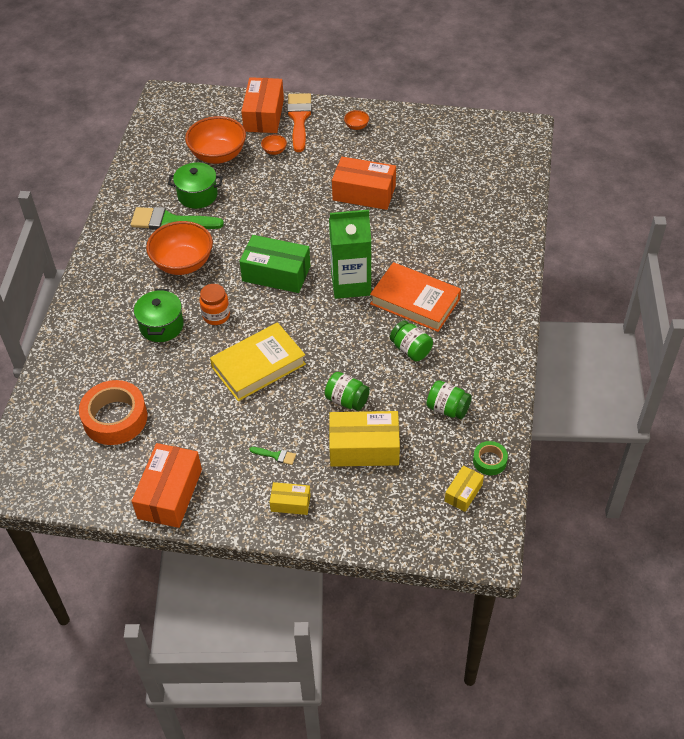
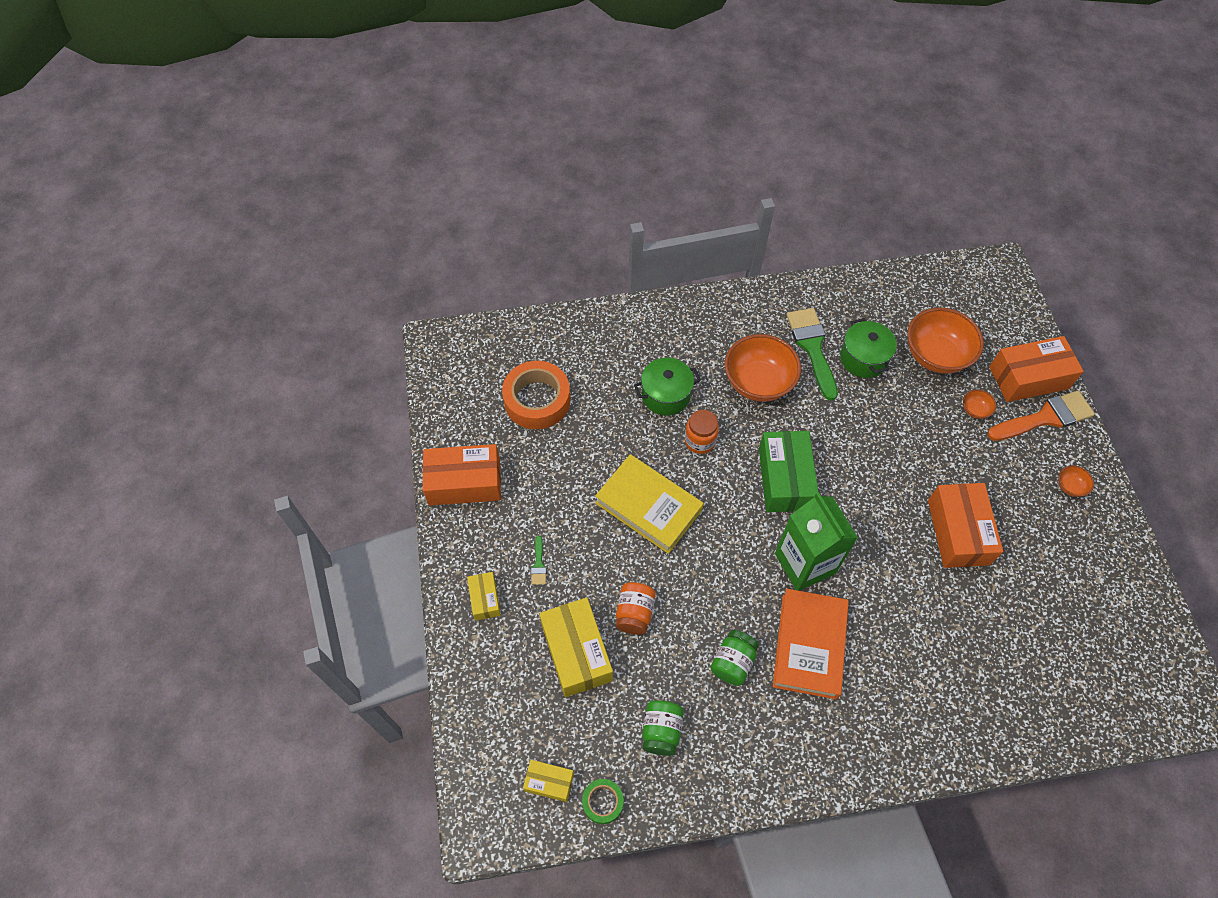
camera: 70 degrees right, 10 degrees up
(347, 400) = (634, 613): green jar -> orange jar

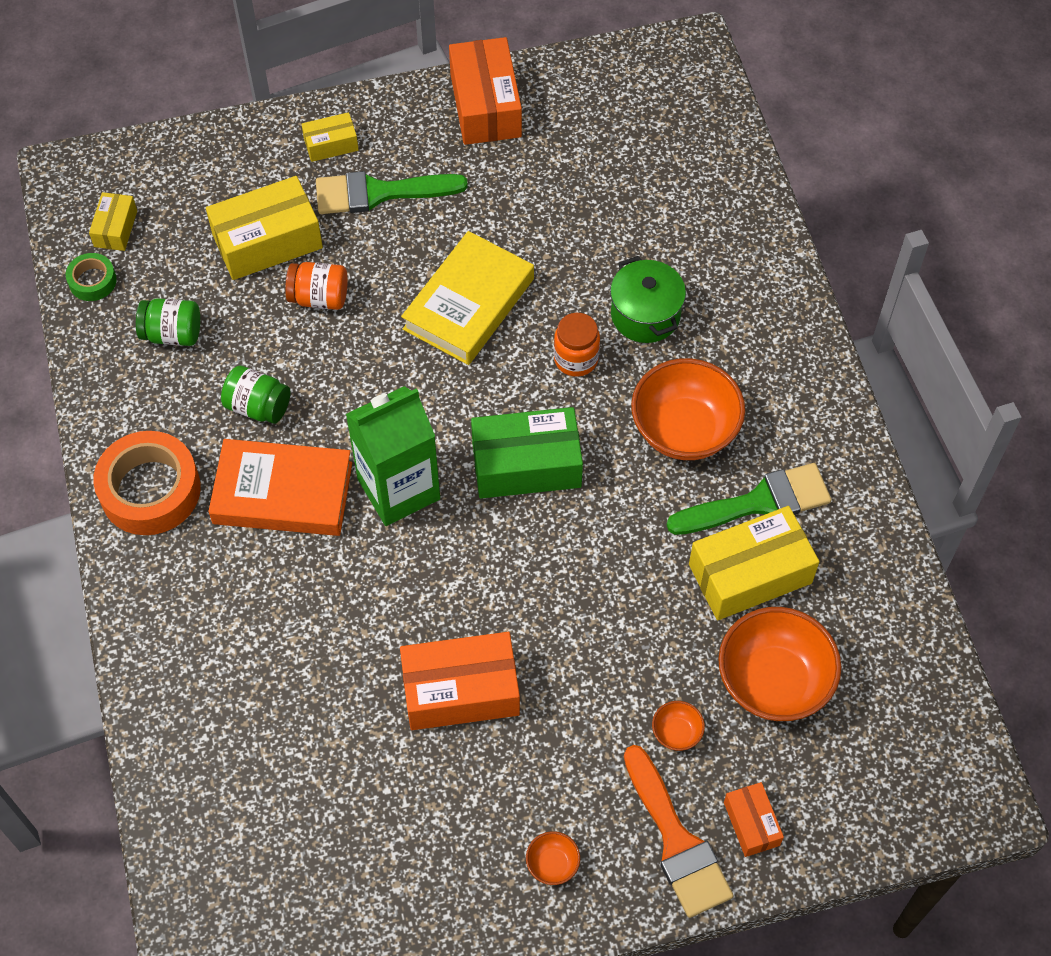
camera: 85 degrees right, 0 degrees up
(537, 400) = (617, 168): orange tape -> orange tape (150, 490)
(538, 564) = (379, 193): green brush -> green brush, size x2.31
(863, 358) = (750, 574): green pot -> yellow box
(1028, 378) = (751, 823): orange box -> orange box, size x0.53

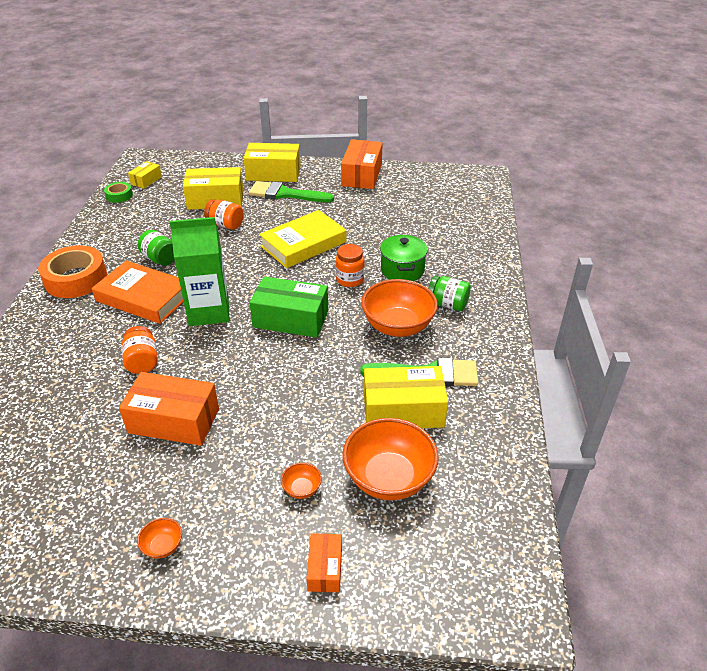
camera: 20 degrees right, 20 degrees down
(172, 334) = (140, 222): green jar -> green jar (447, 304)
(331, 144) = (273, 173): yellow box -> yellow box, size x1.90
(357, 610) = (142, 361): none -> orange jar
(677, 841) = (261, 562): orange brush -> none

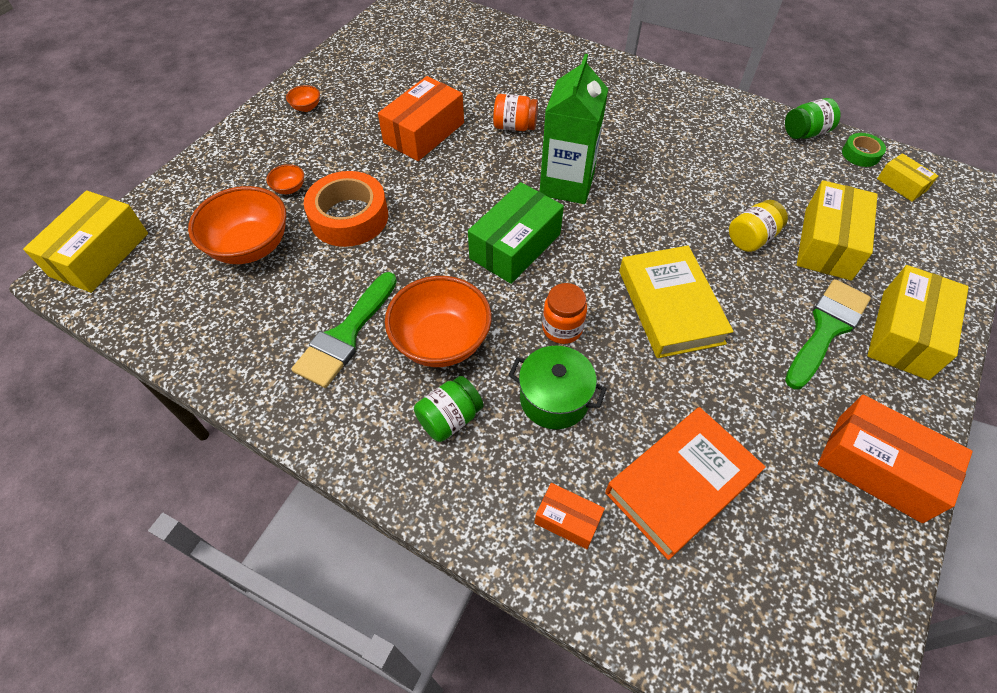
camera: 115 degrees right, 15 degrees up
(76, 279) = (677, 101): orange tape -> orange tape (349, 217)
(144, 297) = (619, 142): orange book -> orange book (680, 484)
(160, 259) = (690, 165): green jar -> green jar (805, 133)
(225, 225) = (751, 238): orange jar -> yellow jar
(325, 568) = (212, 180): orange box -> orange box (567, 520)
(403, 410) = (314, 290): yellow box -> yellow box (100, 254)

